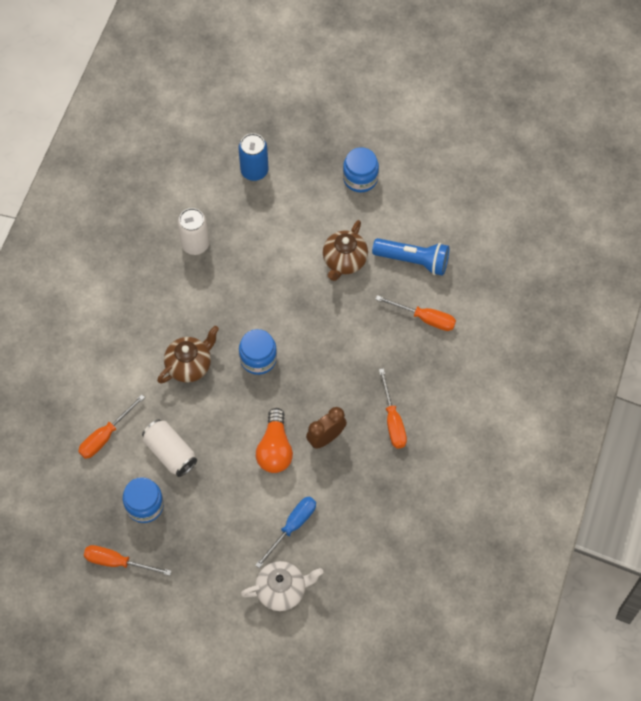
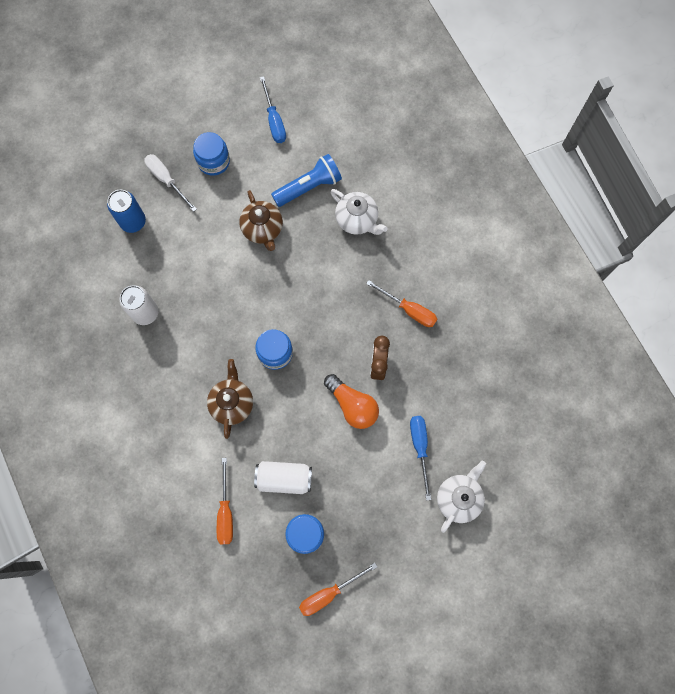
camera: 45 degrees left, 10 degrees up
(310, 162) = (166, 180): none -> white screwdriver
(424, 318) = (357, 220): orange screwdriver -> white teapot
(439, 187) = (274, 121): none -> blue screwdriver

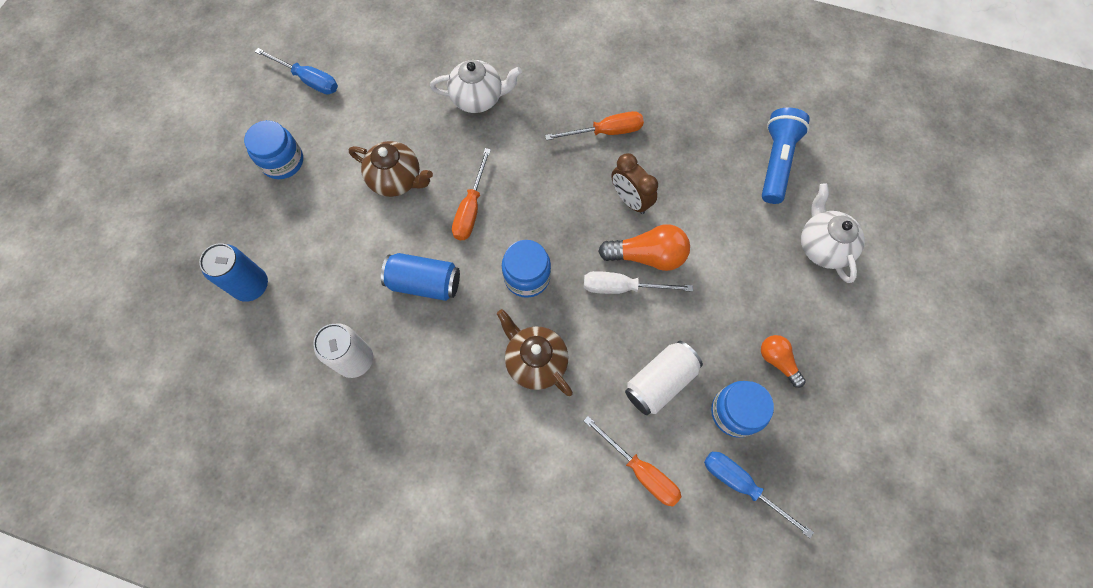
camera: 45 degrees left, 5 degrees down
(166, 180) = (249, 217): white screwdriver -> white screwdriver (622, 287)
(219, 304) = (424, 283): none -> blue can
(309, 187) = (402, 108): blue flashlight -> blue flashlight (776, 162)
(329, 593) = (815, 444): orange screwdriver -> orange screwdriver (471, 208)
(359, 532) = (777, 361): none -> orange light bulb
(420, 447) = (744, 236): blue screwdriver -> blue screwdriver (742, 485)

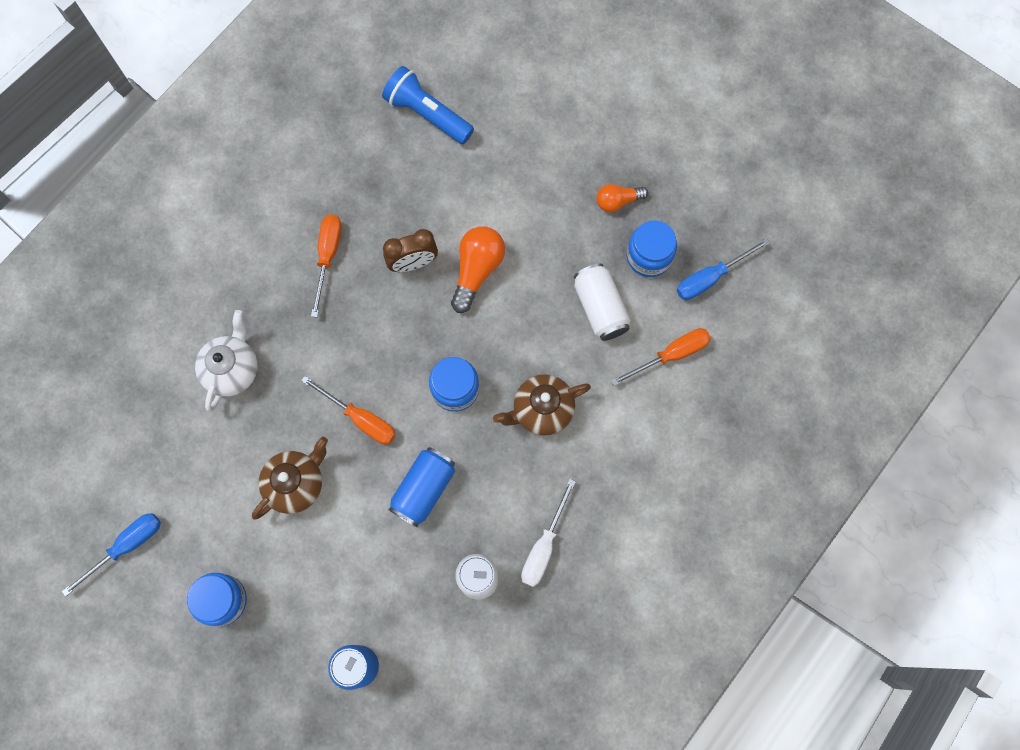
camera: 70 degrees left, 5 degrees up
(622, 287) = (499, 305): white screwdriver -> white screwdriver (544, 546)
(822, 246) = (527, 114): white teapot -> none

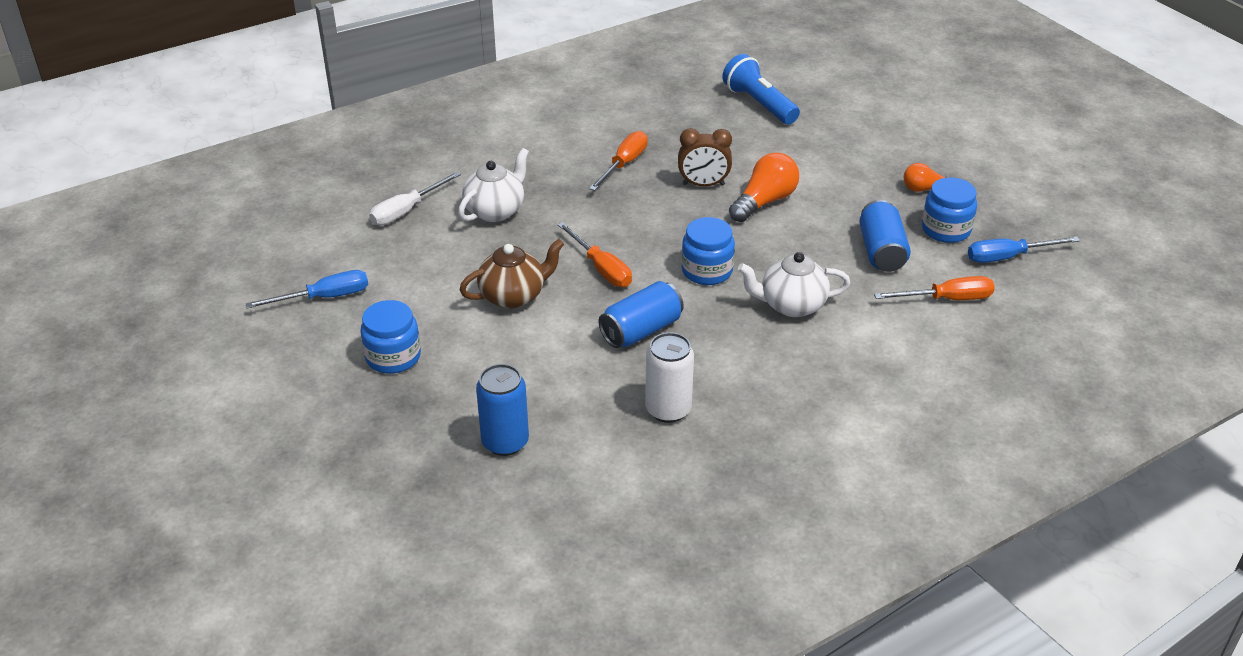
camera: 20 degrees right, 35 degrees down
(542, 410) = (791, 305): brown teapot -> white teapot
(544, 546) = (752, 403): white screwdriver -> white screwdriver (406, 210)
(600, 308) = (881, 251): white can -> blue can

